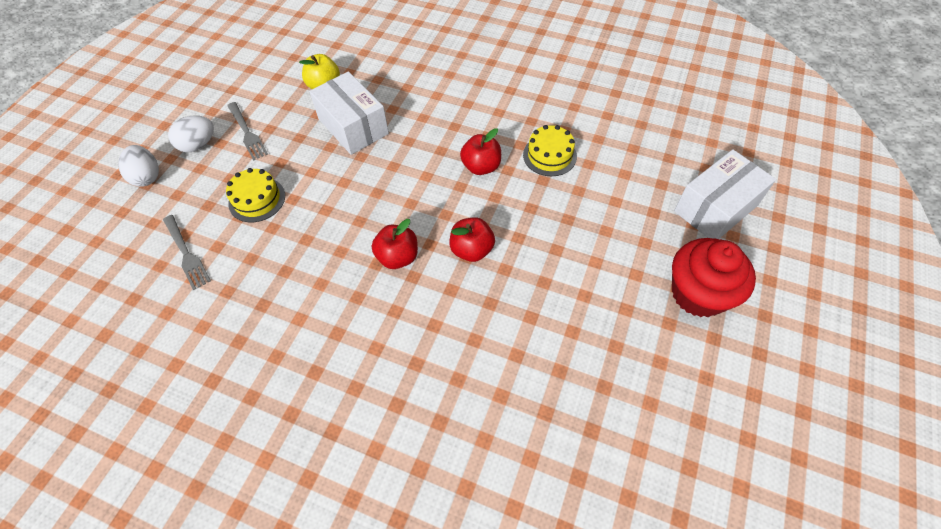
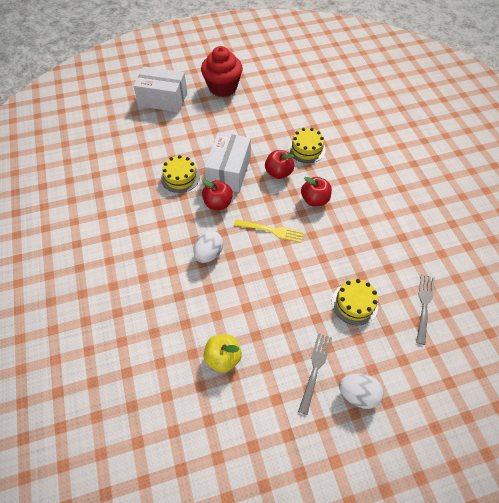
camera: 130 degrees left, 0 degrees up
(147, 177) = (414, 400): white egg -> white egg (209, 254)
(353, 126) = (246, 299): white box -> white box (229, 171)
(401, 189) = (271, 230): none -> yellow fork
(483, 311) = (306, 149): none -> yellow cake

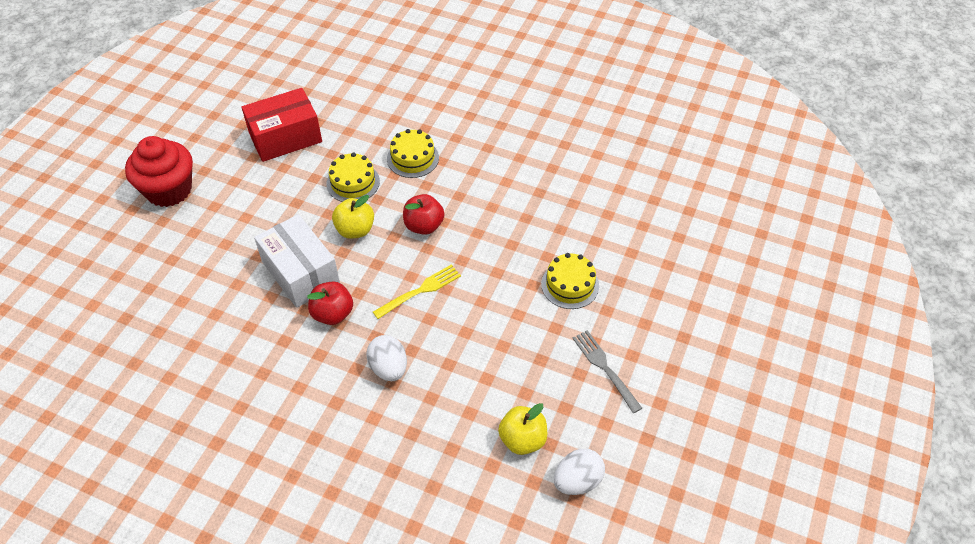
camera: 50 degrees left, 5 degrees down
(163, 99) = (109, 261): white box -> none
(180, 177) = (254, 325): yellow cake -> yellow cake (413, 158)
(278, 173) = (355, 230): red apple -> yellow apple
(302, 102) = (285, 137): none -> red box
(358, 394) = (657, 353): white egg -> white egg (577, 481)
(424, 305) = (622, 234): grey fork -> none

